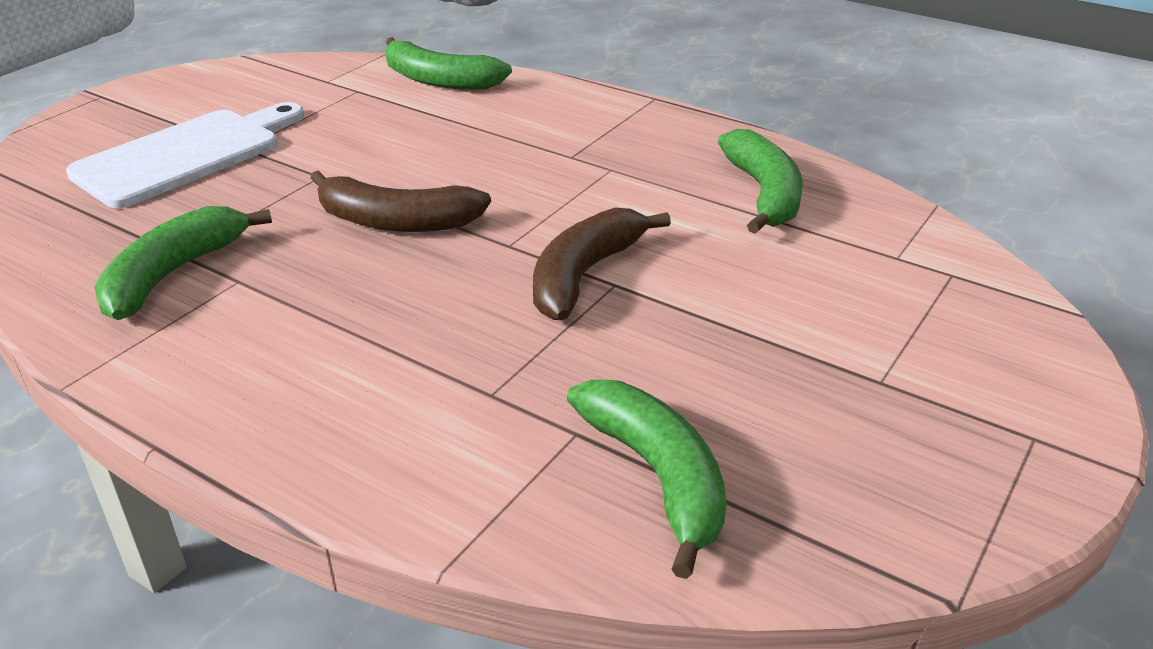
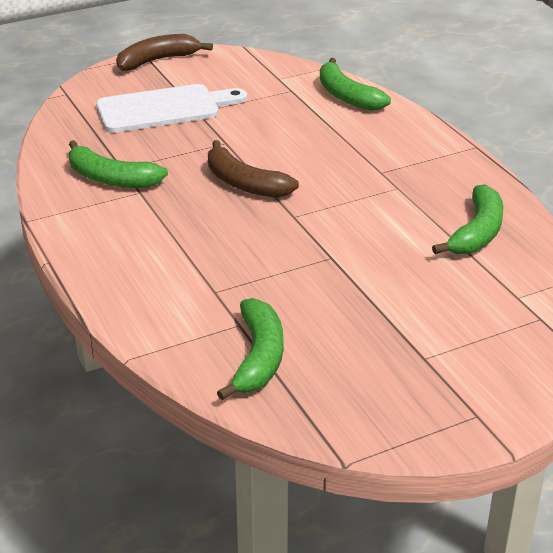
camera: 30 degrees right, 0 degrees up
(173, 274) = (111, 178): green banana -> green banana turned 120 degrees counterclockwise
(584, 275) = (319, 247): brown banana -> brown banana (157, 60)

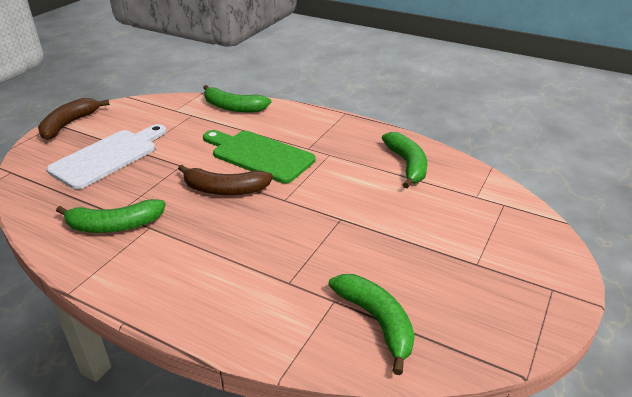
camera: 35 degrees left, 0 degrees up
(317, 161) = (259, 155): none -> green cutting board

